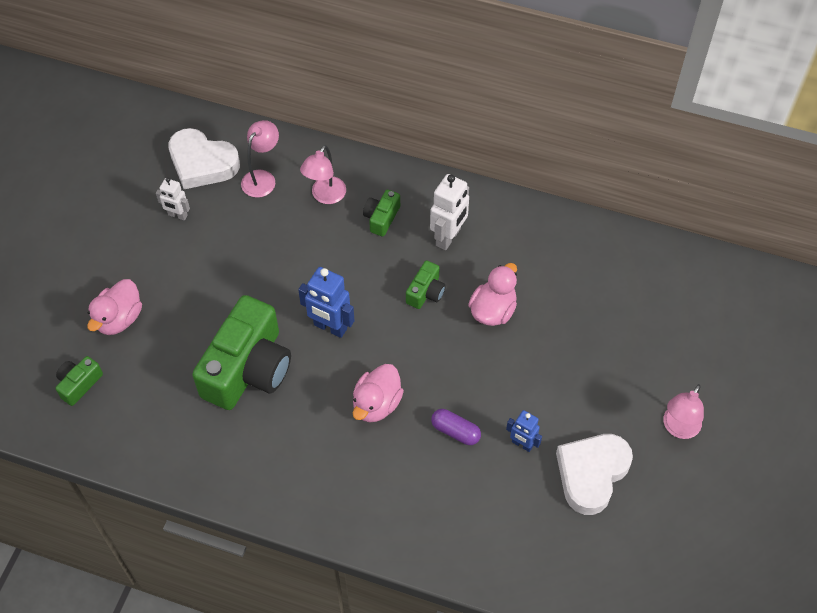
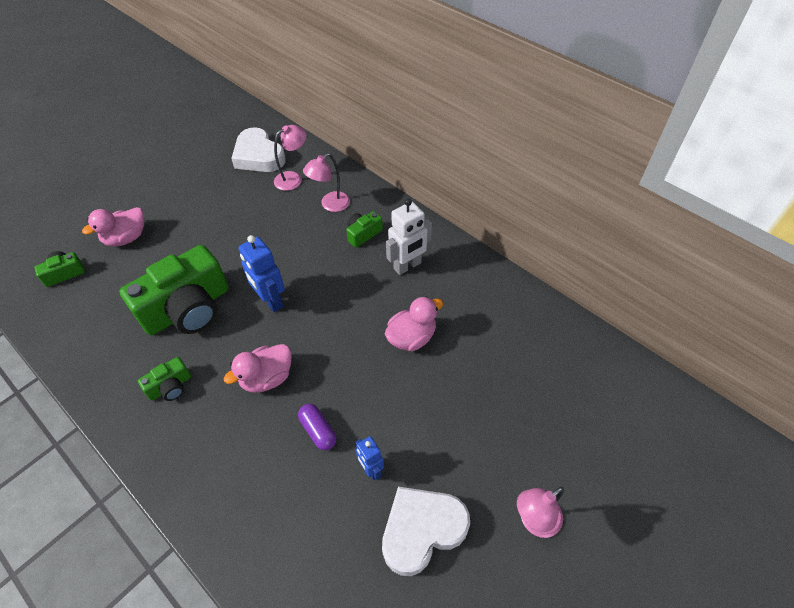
camera: 25 degrees right, 5 degrees down
(177, 215) = (217, 183): white robot -> none
(426, 292) = (364, 302): green camera -> green camera (170, 387)

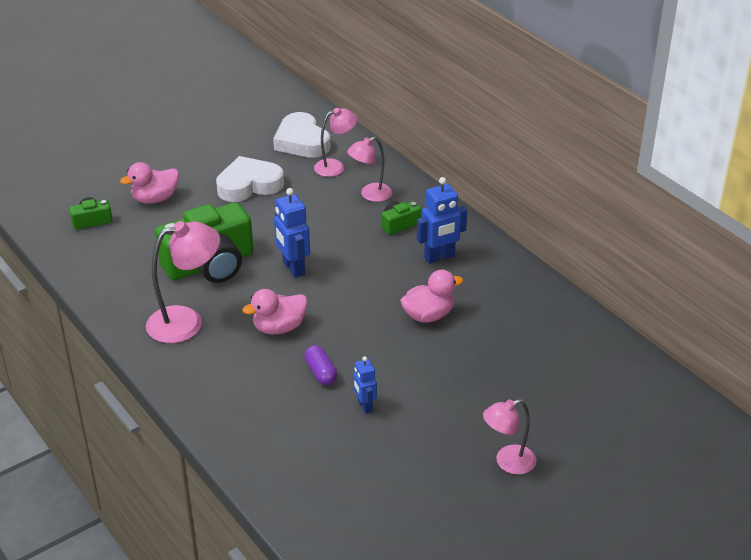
camera: 10 degrees right, 15 degrees down
(170, 387) = (186, 322): green camera -> pink lamp
(407, 266) = (439, 257): white robot -> blue robot
(422, 530) = (401, 453): white heart -> white heart (249, 185)

